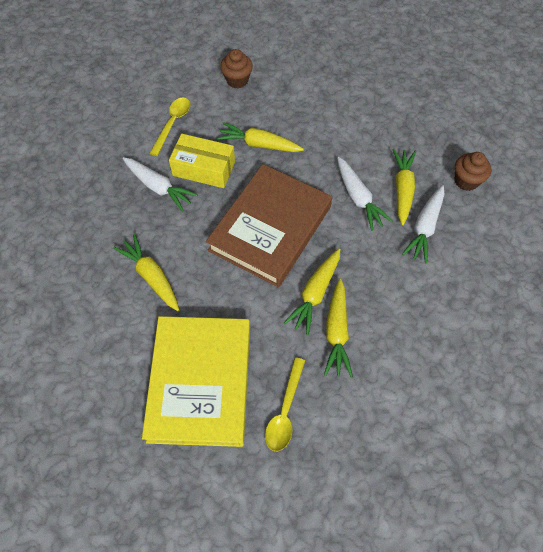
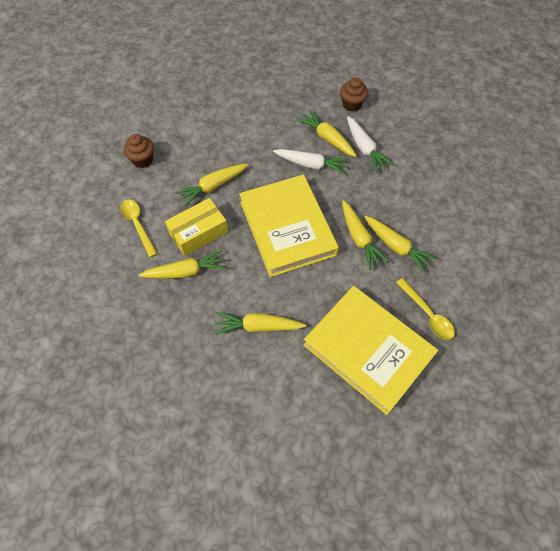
camera: 50 degrees left, 0 degrees up
(158, 187) = (185, 271): white carrot -> yellow carrot
(270, 228) = (287, 228): brown book -> yellow book

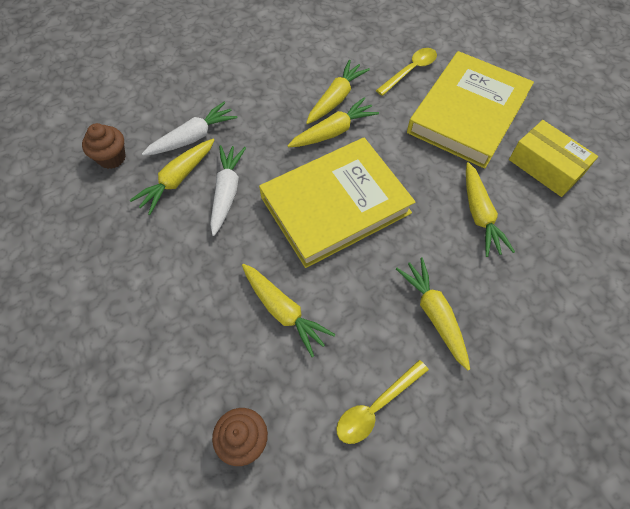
camera: 100 degrees left, 0 degrees up
(198, 233) = (368, 312): yellow box -> yellow box (545, 167)

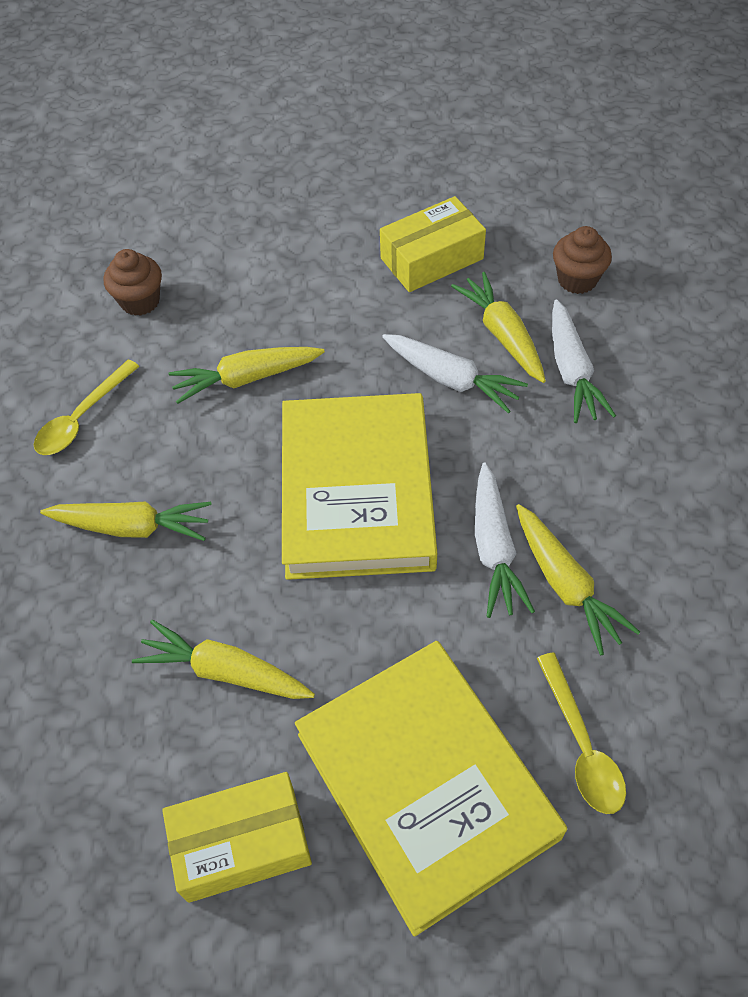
camera: 120 degrees right, 5 degrees down
(118, 246) = (432, 259): none -> yellow box
(333, 131) = (494, 548): yellow carrot -> white carrot
(376, 407) = (82, 418): yellow spoon -> yellow spoon turned 135 degrees counterclockwise

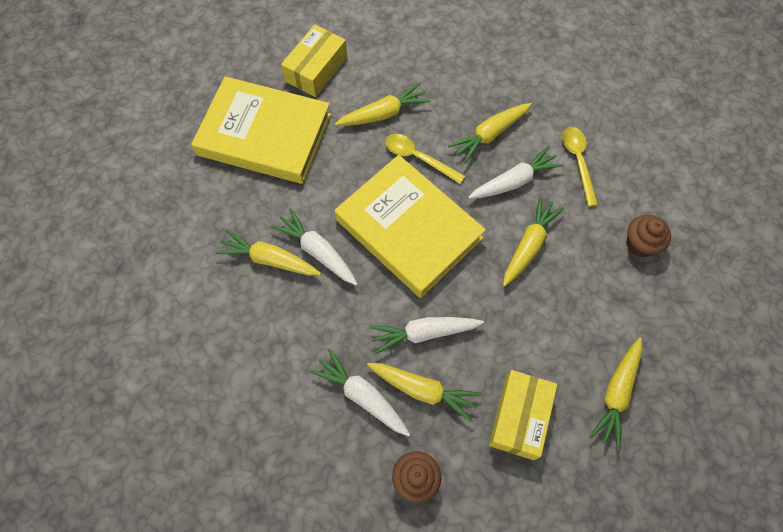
camera: 135 degrees right, 10 degrees up
(176, 451) = (514, 181): none -> white carrot
(324, 219) = (616, 394): none -> yellow carrot
(581, 745) = (212, 194): yellow spoon -> yellow spoon (418, 158)

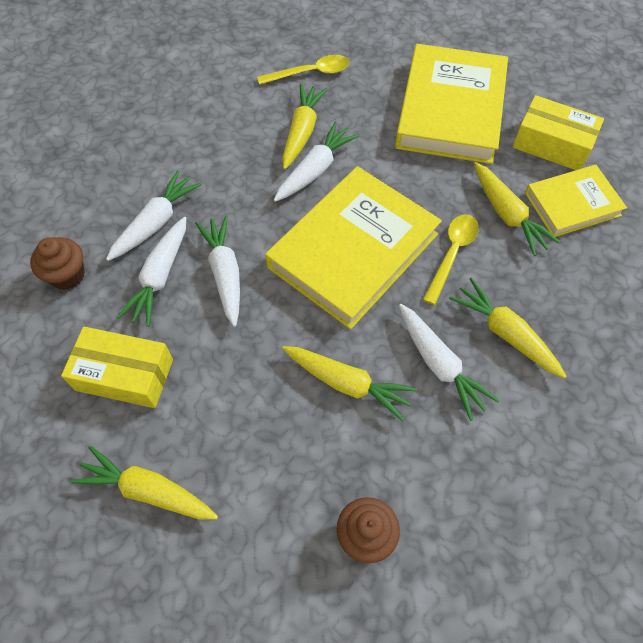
camera: 85 degrees right, 5 degrees down
(378, 69) = (572, 204): none -> yellow book
(423, 390) = (160, 277): yellow carrot -> white carrot
(578, 162) = (487, 449): yellow spoon -> yellow spoon (310, 73)

